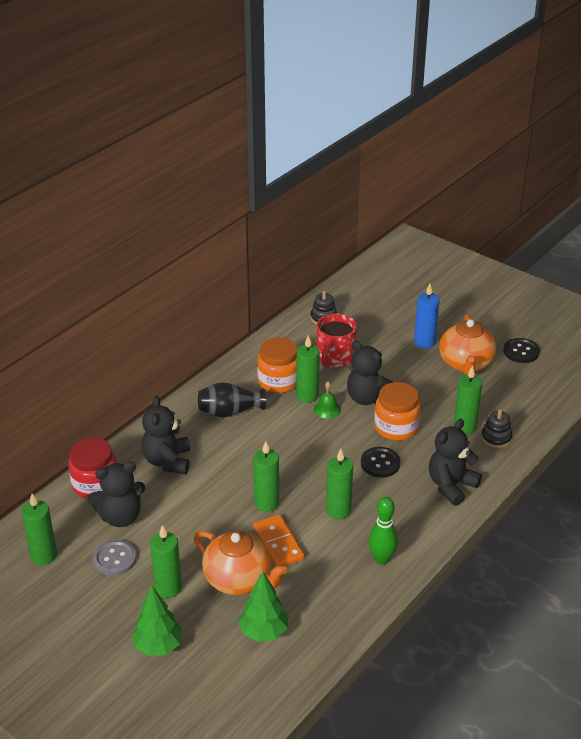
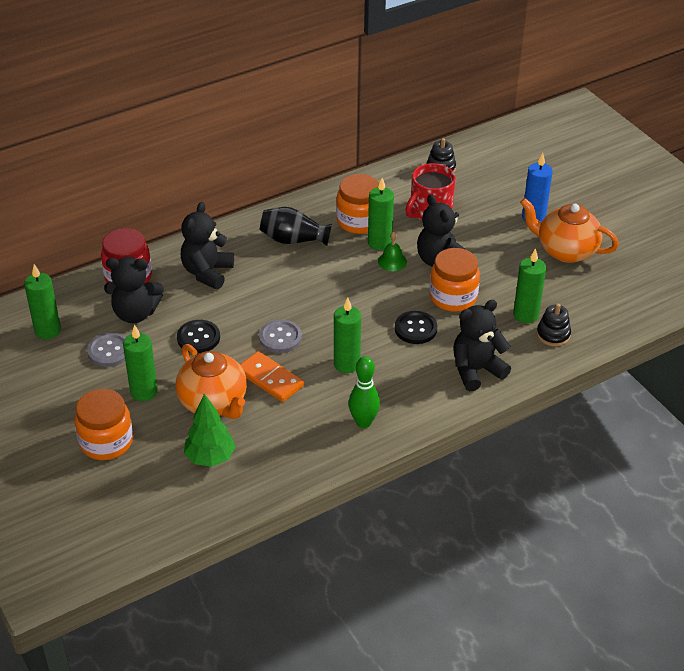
camera: 20 degrees right, 5 degrees up
(158, 646) = (106, 442): green tree -> orange jar
(266, 503) = (280, 337): green candle -> grey button
(278, 543) = (270, 379): orange domino -> orange domino turned 45 degrees counterclockwise
(465, 364) = (565, 251): orange teapot -> orange teapot turned 90 degrees clockwise
(521, 352) = (634, 252): black button -> black button (198, 338)

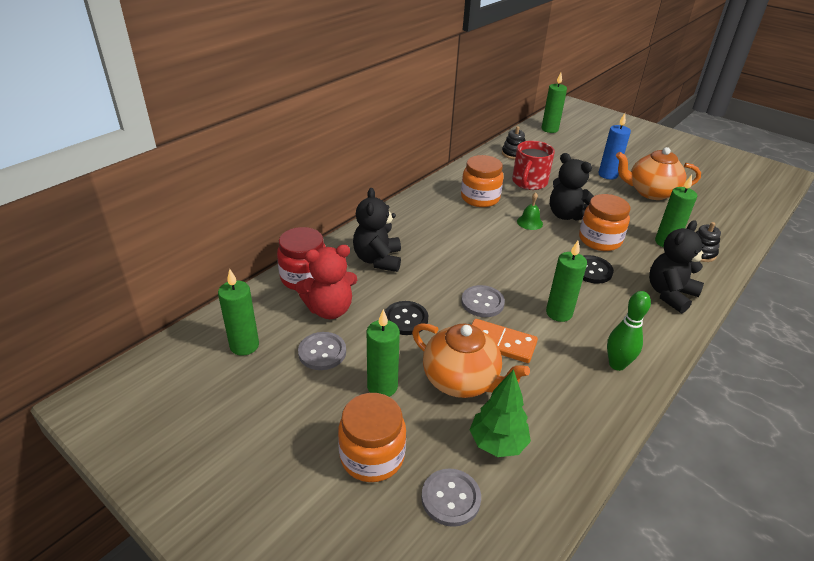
camera: 20 degrees left, 5 degrees down
(135, 313) = (329, 309): black teddy bear -> red teddy bear
(148, 485) = (450, 498): none -> grey button
(293, 240) = (436, 220): black vase -> none
(379, 243) = (509, 210): green candle -> green candle (549, 129)

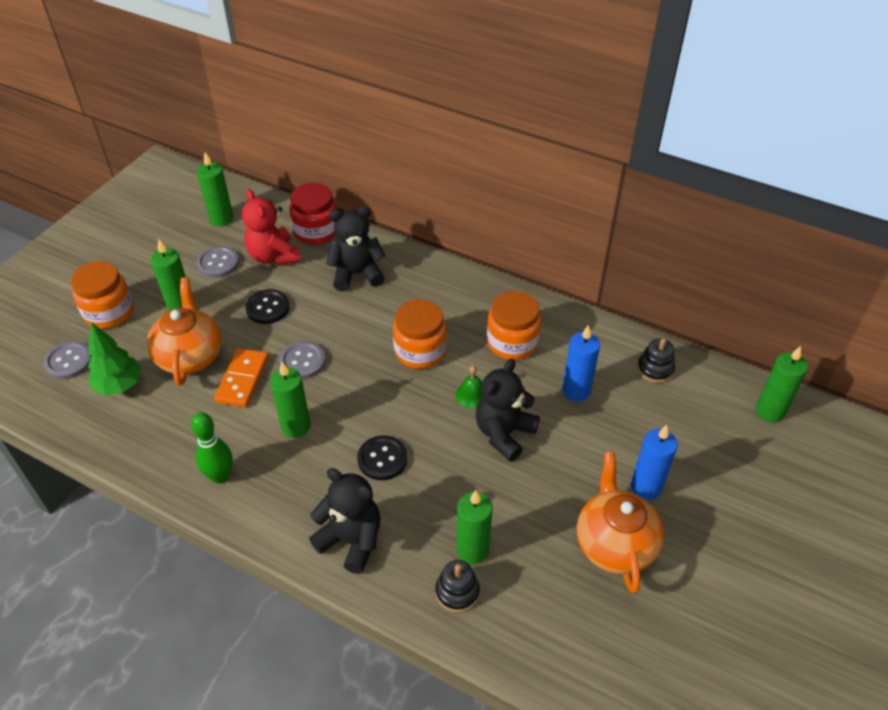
camera: 80 degrees right, 10 degrees up
(462, 381) = (190, 356): orange teapot -> orange teapot turned 150 degrees clockwise
(529, 182) = (576, 390): red mug -> blue candle
(599, 240) = (453, 470): orange jar -> orange jar (420, 351)

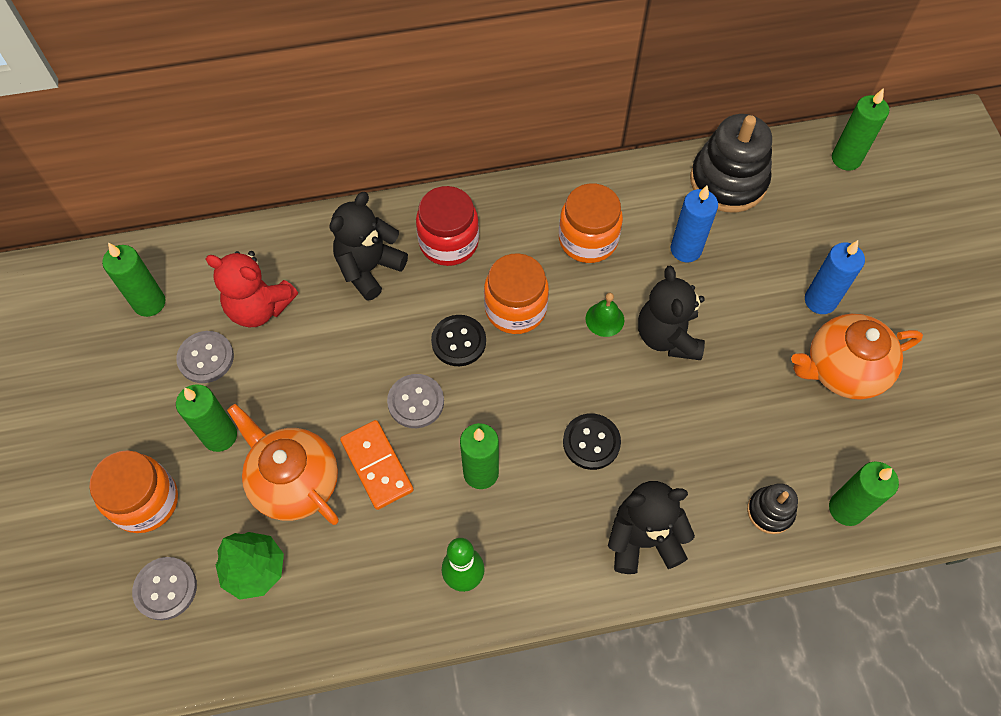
camera: 40 degrees left, 15 degrees up
(267, 308) = (317, 370): black button -> black button (458, 341)
(316, 231) = (274, 247): red jar -> red jar (449, 242)
(472, 550) = (746, 465): green candle -> green candle (846, 509)
(614, 544) = (842, 370): orange teapot -> orange teapot turned 60 degrees counterclockwise
(655, 369) = (728, 181): black stacking toy -> black stacking toy, size x1.96

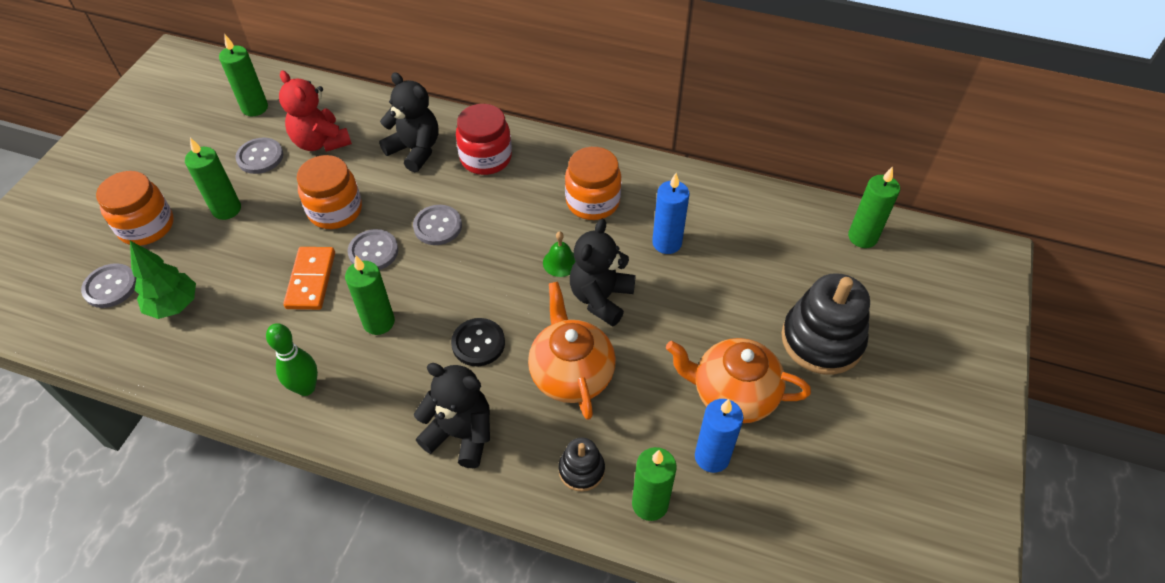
camera: 30 degrees right, 10 degrees down
(294, 482) = (248, 262): orange teapot -> orange teapot (571, 374)
(369, 268) = (415, 150): black teddy bear -> black teddy bear turned 60 degrees clockwise
(458, 341) = (437, 226): black button -> grey button
(515, 309) = (498, 224): orange jar -> orange jar (335, 210)
(728, 181) = (742, 210): black stacking toy -> black stacking toy (822, 340)
(820, 301) = (754, 332): blue candle -> blue candle (712, 457)

